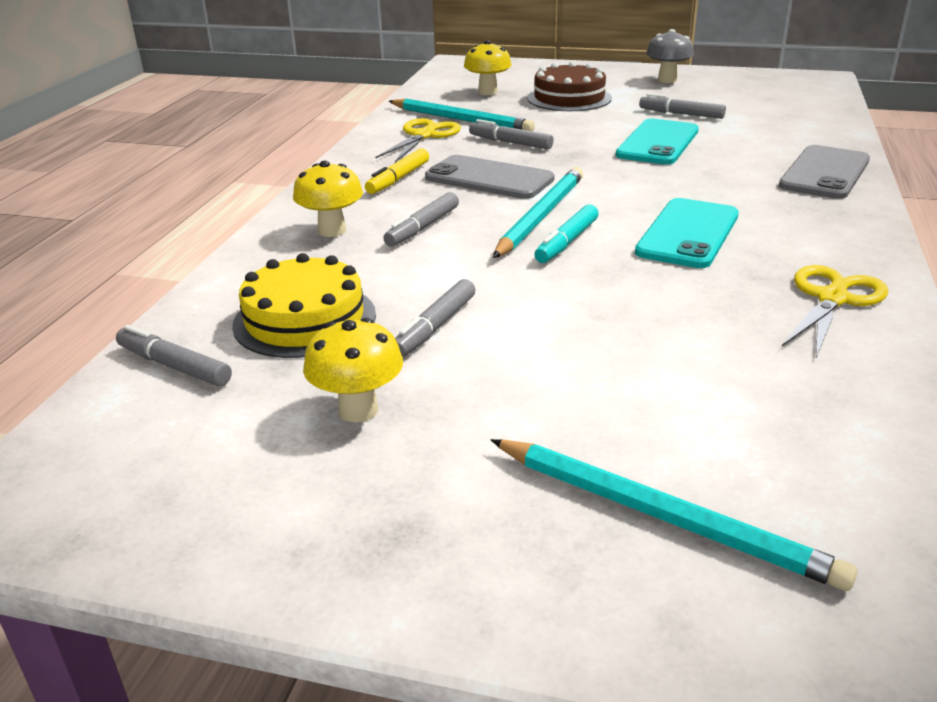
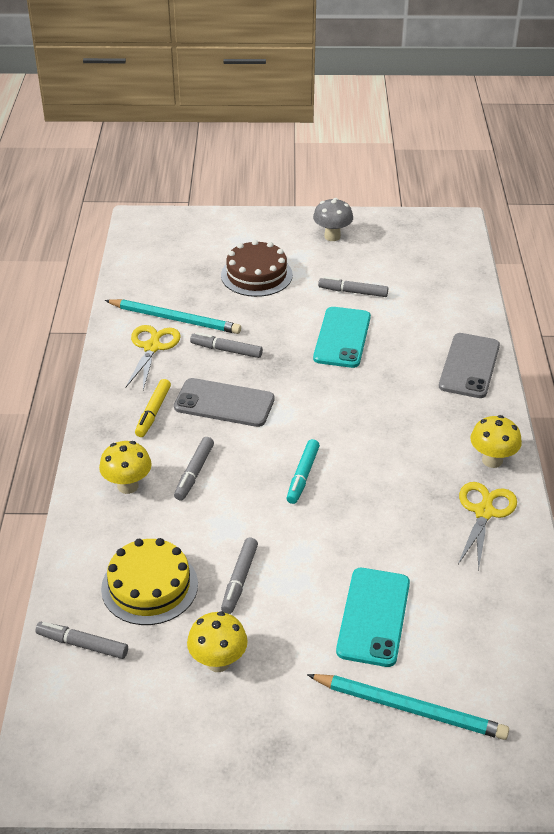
camera: 15 degrees left, 10 degrees up
(488, 92) = (184, 271): yellow mushroom -> yellow mushroom (492, 460)
(541, 216) = (276, 447): turquoise pencil -> none
(687, 234) = (383, 454): turquoise phone -> turquoise phone (373, 616)

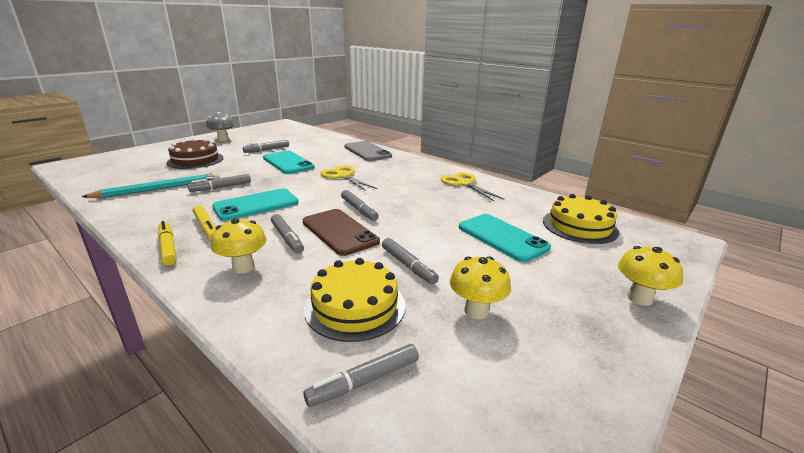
camera: 50 degrees left, 15 degrees down
(104, 422) = (168, 248): none -> yellow marker
(152, 347) = (158, 204): yellow scissors -> yellow scissors (343, 176)
(224, 403) = (256, 205): grey phone -> turquoise phone
(243, 496) = (339, 232): none -> brown phone
(302, 476) = (359, 209): turquoise marker -> grey marker
(410, 708) = (592, 258): turquoise pencil -> none
(485, 670) = (579, 226): none -> yellow cake
(492, 460) = (433, 170): yellow mushroom -> yellow mushroom (639, 298)

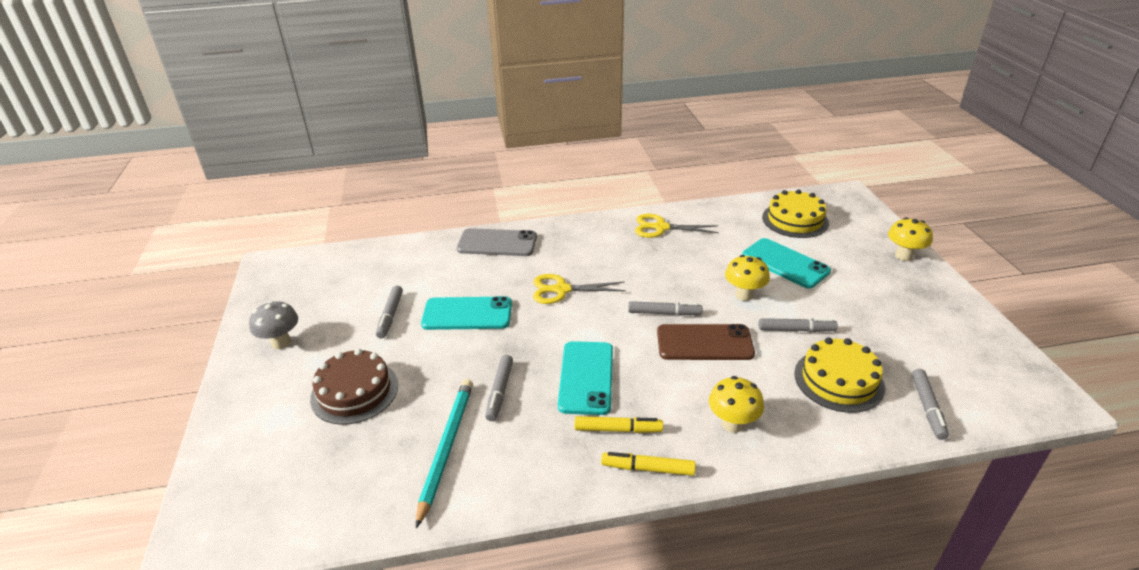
camera: 50 degrees left, 10 degrees up
(287, 238) = (692, 379): grey marker -> none
(476, 311) = (879, 327): yellow mushroom -> yellow mushroom (744, 295)
(502, 237) = (785, 263): turquoise phone -> turquoise phone turned 45 degrees clockwise

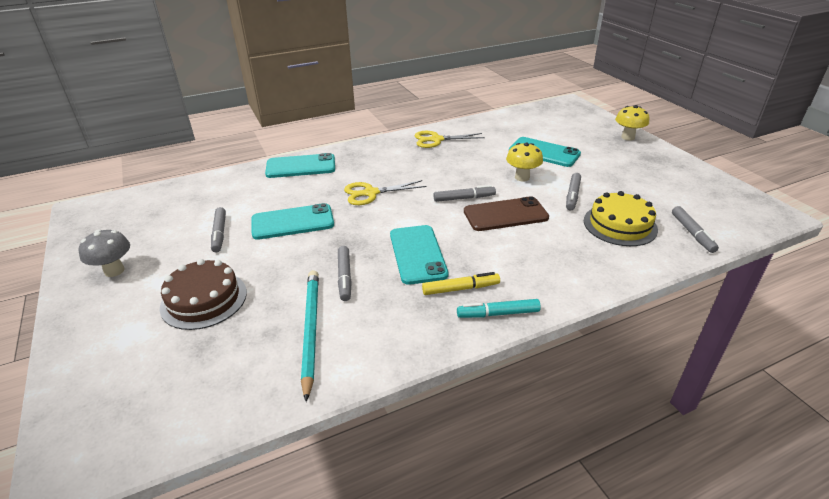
camera: 15 degrees left, 0 degrees up
(497, 243) = (301, 166): grey phone -> turquoise phone
(647, 468) = (498, 314): yellow marker -> turquoise marker
(732, 424) = (552, 268): yellow mushroom -> none
(795, 220) = (538, 123): yellow cake -> none
(796, 330) = (572, 195): grey marker -> grey marker turned 120 degrees clockwise

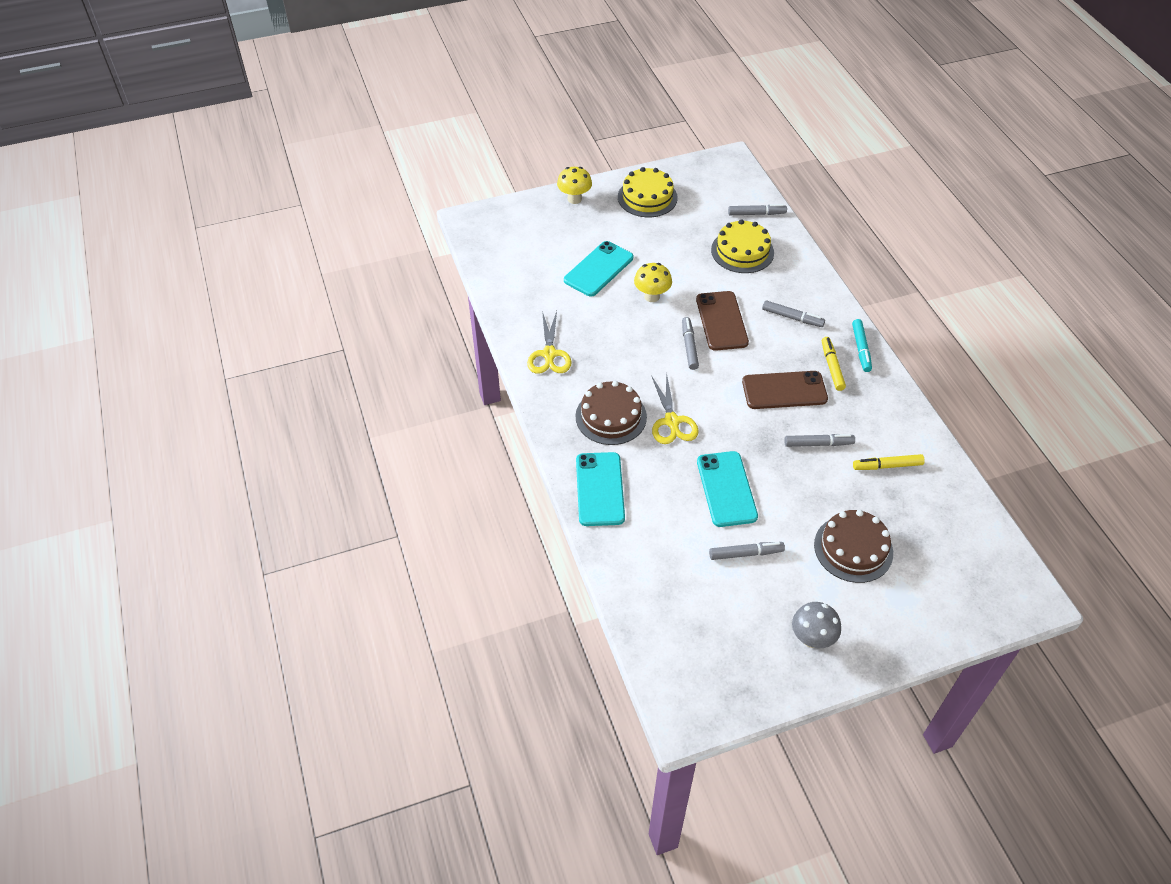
camera: 85 degrees left, 15 degrees up
(310, 330) = (887, 466): turquoise pencil -> yellow marker
(374, 167) = (611, 416): none -> brown cake
(417, 254) = (784, 390): turquoise phone -> brown phone
(572, 195) = (691, 268): grey marker -> grey marker (792, 317)
(661, 169) = (647, 197): none -> yellow cake

